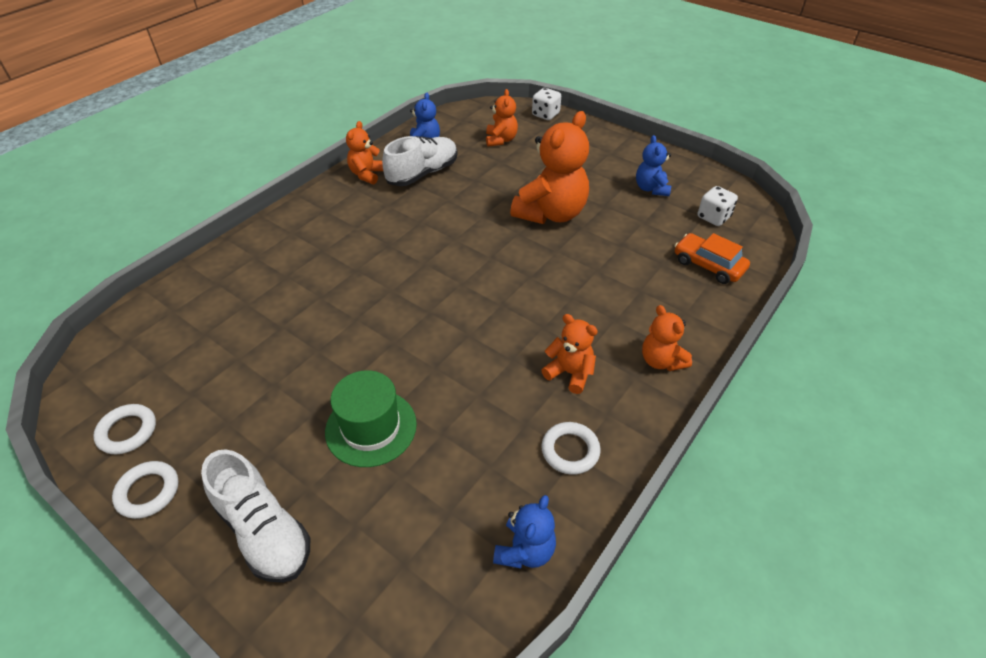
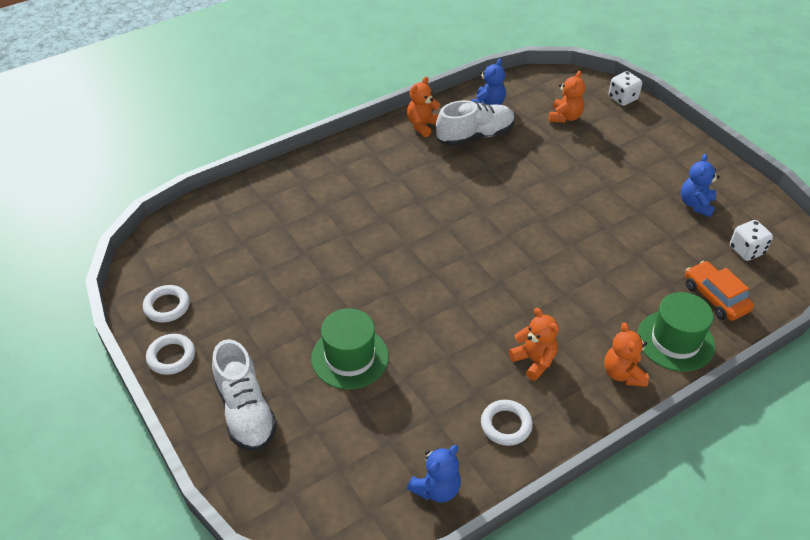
camera: 20 degrees right, 0 degrees up
(551, 213) = (582, 206): orange teddy bear -> none
(693, 315) = (675, 341): none -> green hat

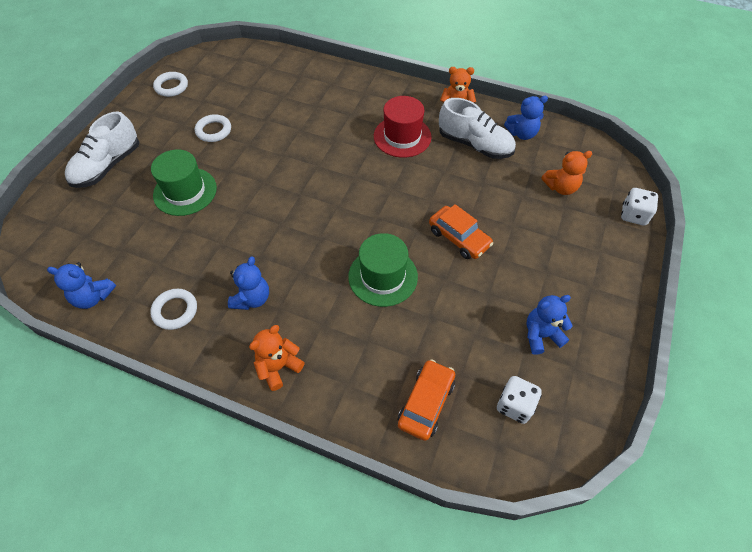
camera: 55 degrees right, 10 degrees up
(171, 357) = (132, 111): white ring -> white ring (214, 131)
(423, 172) = (402, 136): none -> red hat
(534, 361) = (252, 298): orange teddy bear -> blue teddy bear
(570, 198) = (459, 238): none -> orange car
(675, 341) = (345, 392): green hat -> green hat (383, 276)

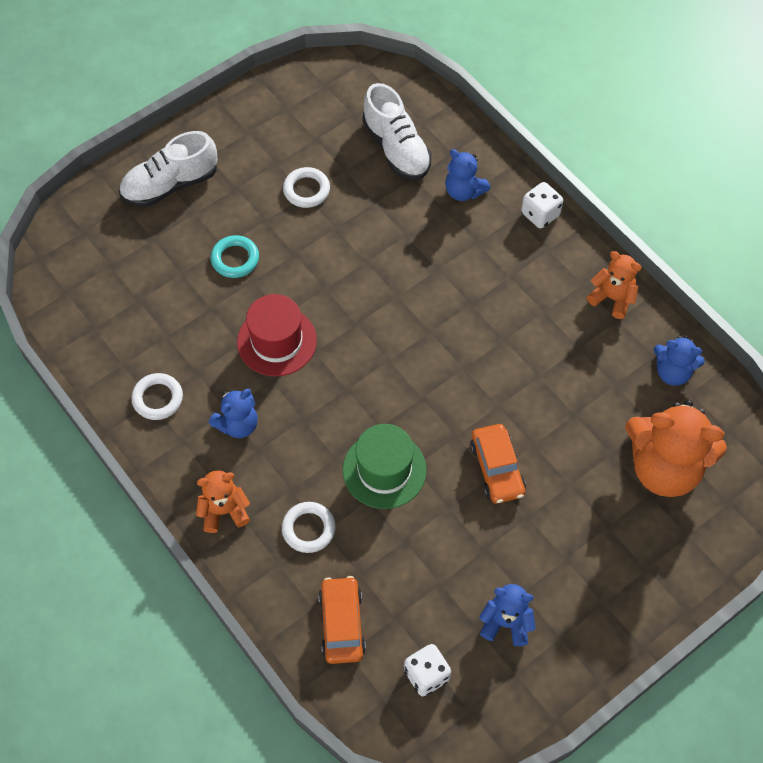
camera: 30 degrees right, 5 degrees up
(93, 297) = (88, 342): blue teddy bear -> blue teddy bear (463, 191)
(171, 87) = (290, 101): white ring -> white ring (308, 529)
(185, 191) = (235, 259): green hat -> turquoise ring
(402, 136) = (520, 304): red hat -> red hat (277, 341)
(426, 403) = (342, 624): orange car -> orange car turned 60 degrees counterclockwise
(474, 145) = (601, 358): white shoe -> white shoe (396, 148)
(561, 187) = (664, 468): orange teddy bear -> orange teddy bear, size x1.88
(633, 215) = (725, 547): white dice -> white dice (540, 214)

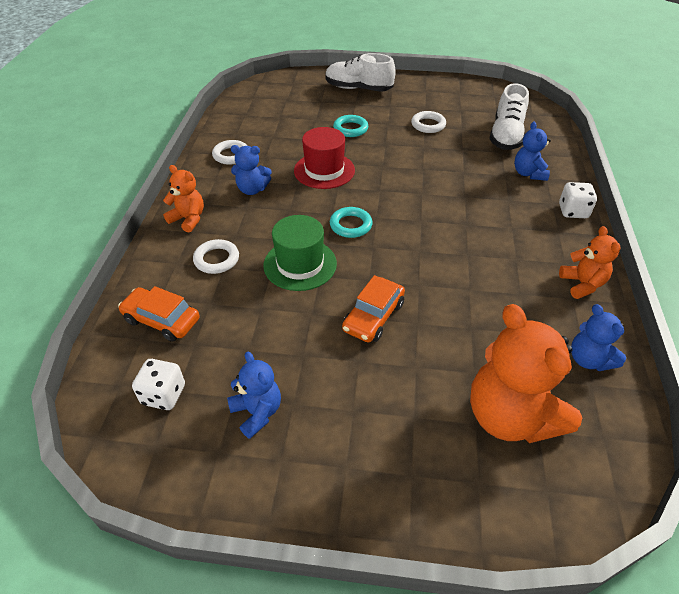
camera: 45 degrees right, 15 degrees down
(342, 624) = (161, 320): orange car -> orange car turned 105 degrees counterclockwise
(377, 389) = (351, 225): none -> turquoise ring

